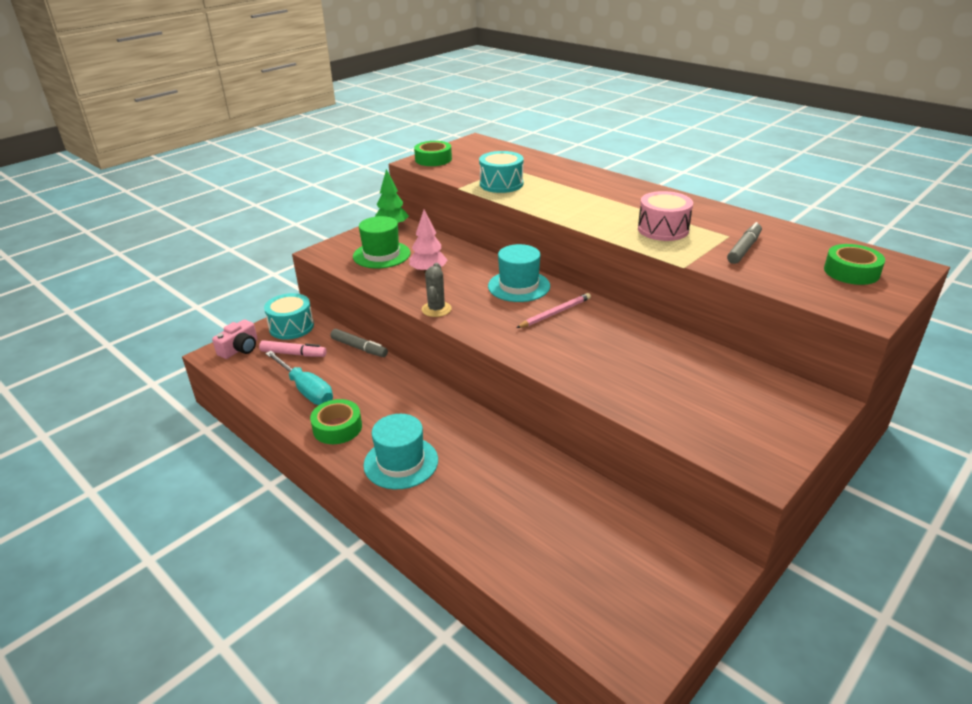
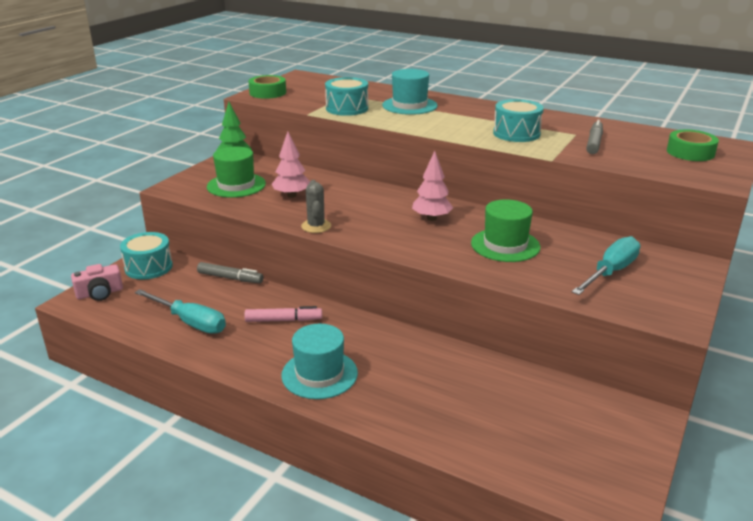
camera: 15 degrees left, 5 degrees down
(240, 349) = (100, 293): pink camera -> pink camera turned 45 degrees clockwise
(293, 354) = (162, 291): pink marker -> pink marker (283, 320)
(337, 427) = (239, 352): green tape -> none
(519, 286) = (386, 200): turquoise hat -> turquoise hat (409, 105)
(555, 313) = (431, 218): pink pencil -> pink tree
(617, 353) = (505, 245): none -> green hat
(663, 229) = (516, 133): pink drum -> turquoise drum
(716, 401) = (610, 272): none -> turquoise screwdriver

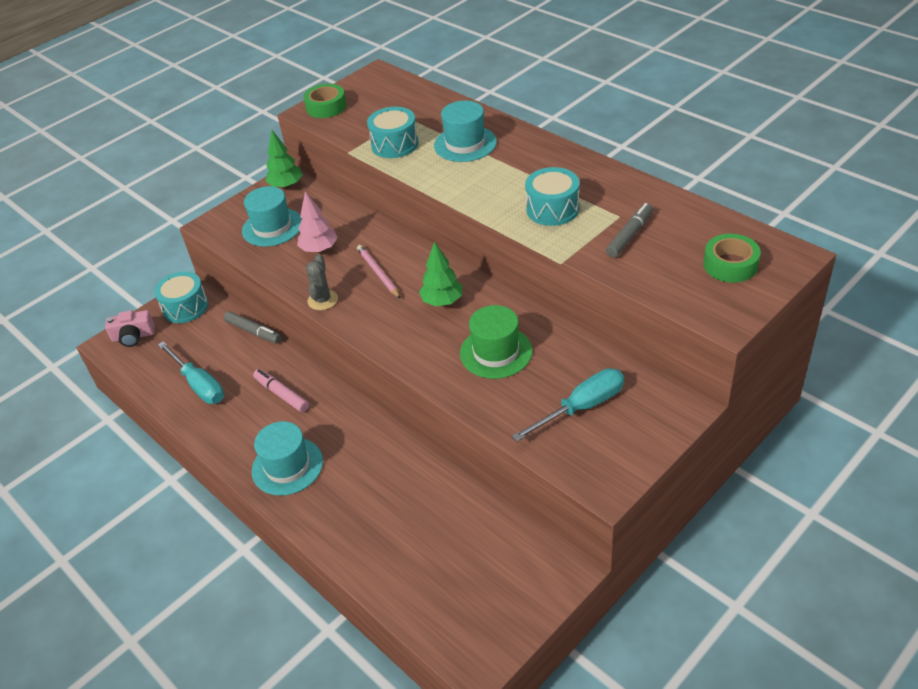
camera: 20 degrees right, 15 degrees up
(236, 185) = (272, 227): green hat -> turquoise hat
(283, 320) = (281, 394): pink marker -> pink marker turned 150 degrees counterclockwise
(358, 206) = (378, 273): none -> pink pencil
(431, 218) = (442, 301): pink tree -> green tree

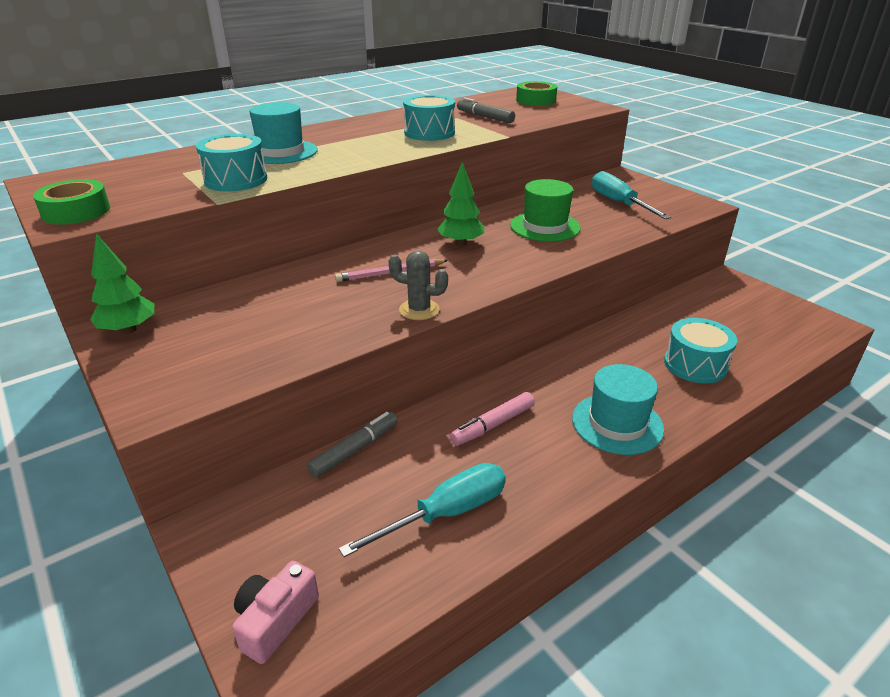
camera: 85 degrees left, 10 degrees down
(133, 336) = (275, 620): pink camera -> pink camera turned 150 degrees counterclockwise
(185, 307) = (241, 536): turquoise drum -> turquoise drum (695, 364)
(272, 227) = (224, 344): turquoise hat -> none
(319, 249) = (312, 308): pink tree -> none

